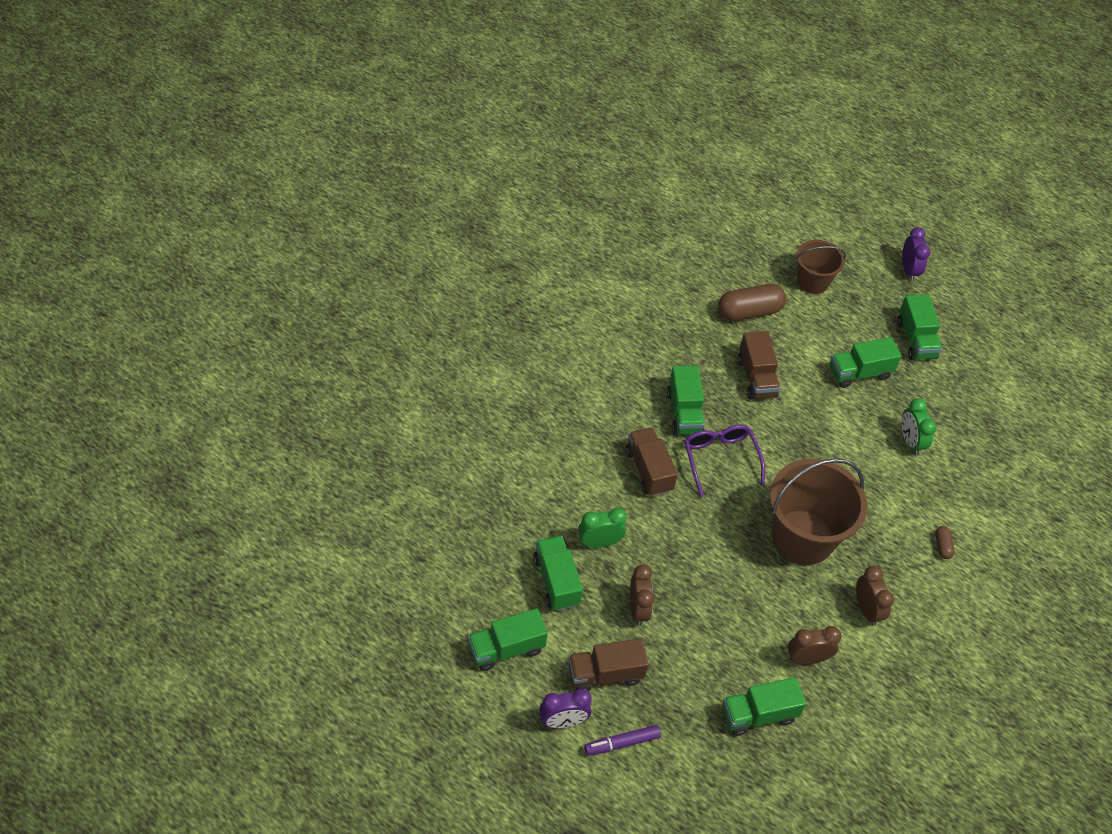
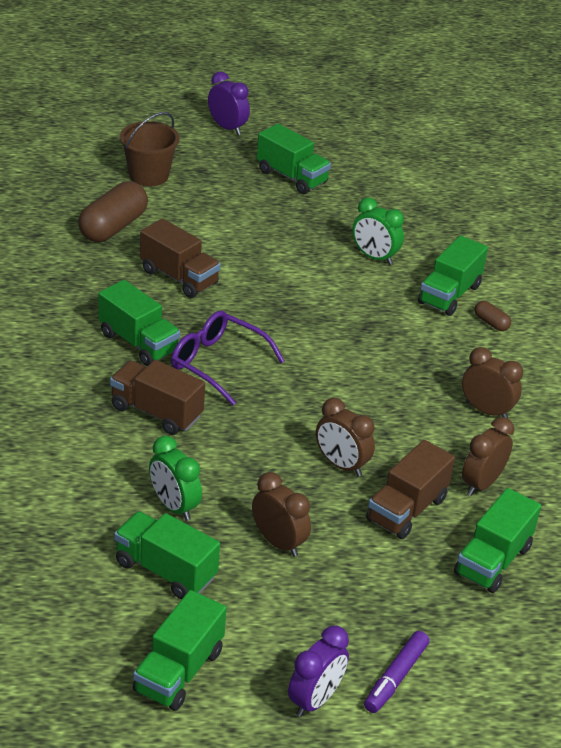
camera: 40 degrees left, 15 degrees down
(599, 542) = (174, 506): green clock -> green clock turned 75 degrees counterclockwise
(605, 674) = (309, 624): brown truck -> brown truck (406, 509)
(728, 583) = (341, 465): none -> brown clock
(803, 537) = (366, 385): brown bucket -> none
(859, 373) = (271, 226): green truck -> green truck (449, 294)

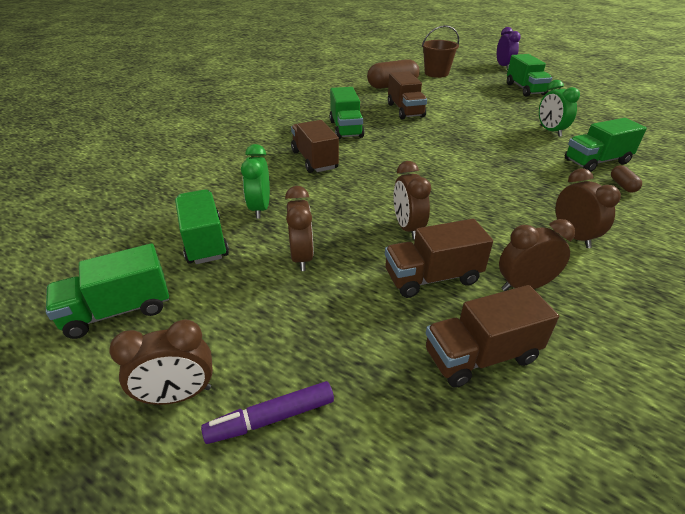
camera: 40 degrees right, 0 degrees up
(217, 363) = (382, 150): purple glasses -> none
(315, 700) = (178, 395): purple clock -> brown clock
(492, 560) = (480, 355): green truck -> brown truck

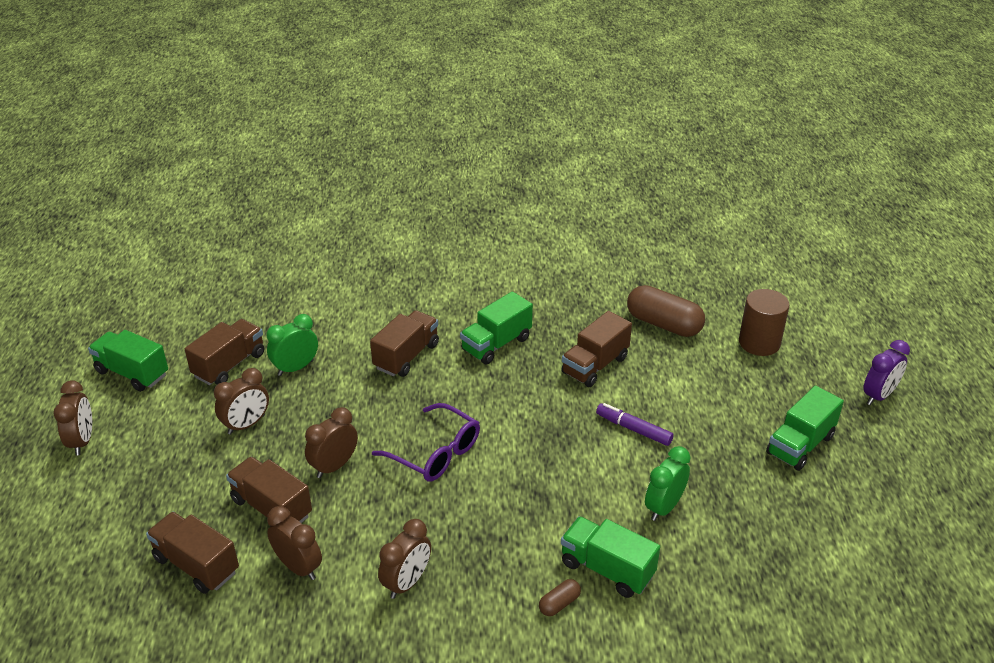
camera: 55 degrees right, 0 degrees up
(178, 395) = (82, 441): brown clock -> brown clock turned 135 degrees counterclockwise
(204, 241) = (229, 365): green truck -> brown truck
(271, 418) = (87, 488): purple marker -> purple marker (633, 429)
(435, 181) = (435, 453): none -> purple glasses
(436, 73) = (759, 343): brown bucket -> brown cylinder

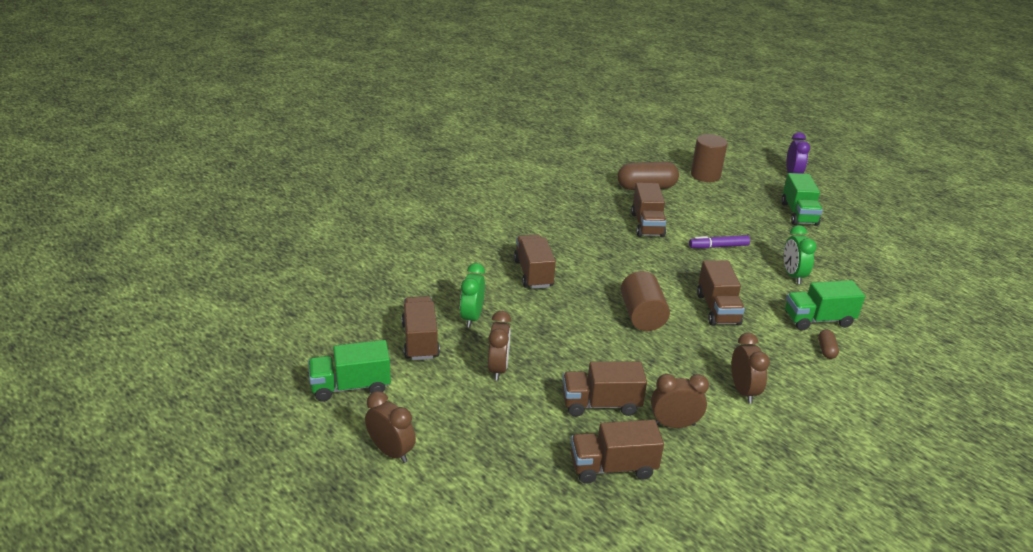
camera: 45 degrees left, 5 degrees down
(334, 466) = (597, 358): brown clock -> none
(435, 453) = (642, 316): purple glasses -> brown cylinder
(496, 344) = (575, 240): green truck -> none
(519, 491) = (717, 309): none -> brown truck

